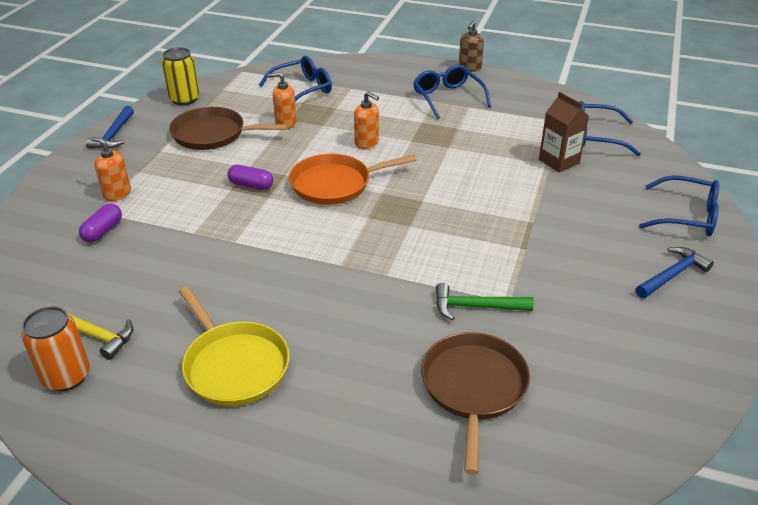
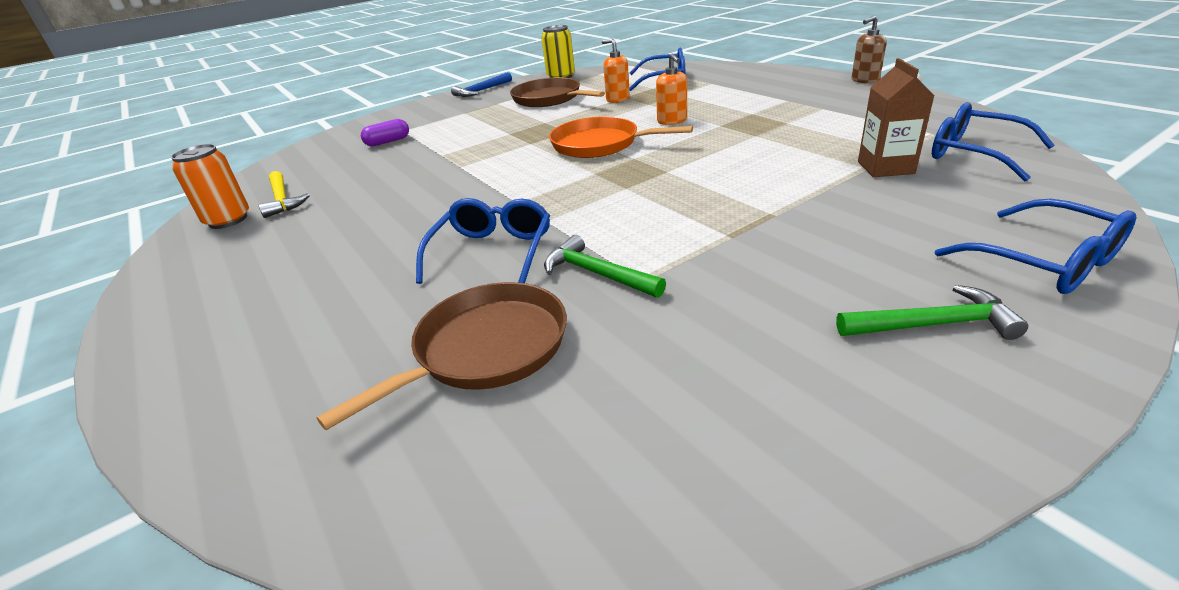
camera: 40 degrees right, 5 degrees down
(117, 193) = (431, 122): orange soap dispenser -> none
(234, 365) = (326, 249): yellow pan -> none
(251, 185) = (529, 133): purple capsule -> none
(447, 98) = (807, 99): blue glasses -> blue glasses (492, 252)
(672, 275) = (932, 324): blue hammer -> green hammer

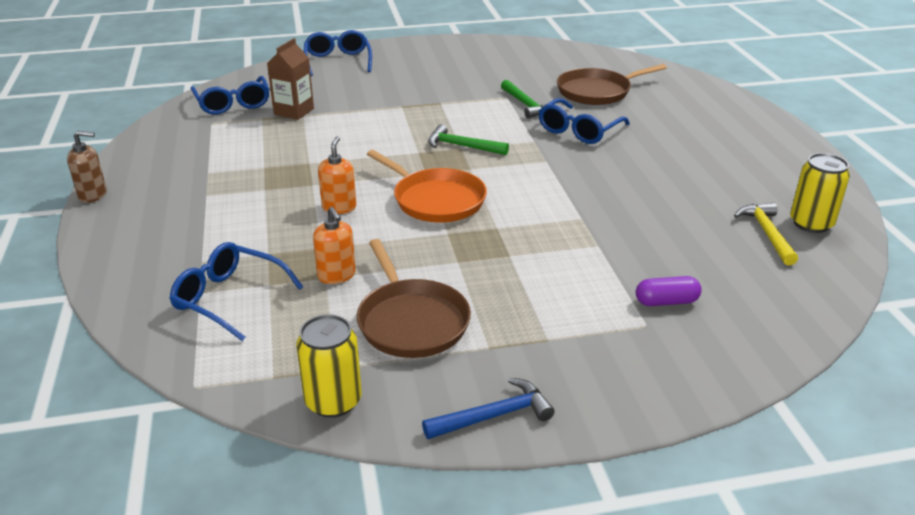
camera: 160 degrees left, 0 degrees up
(228, 220) = (811, 223): orange can -> yellow can
(932, 324) = (416, 58): green hammer -> green hammer (462, 146)

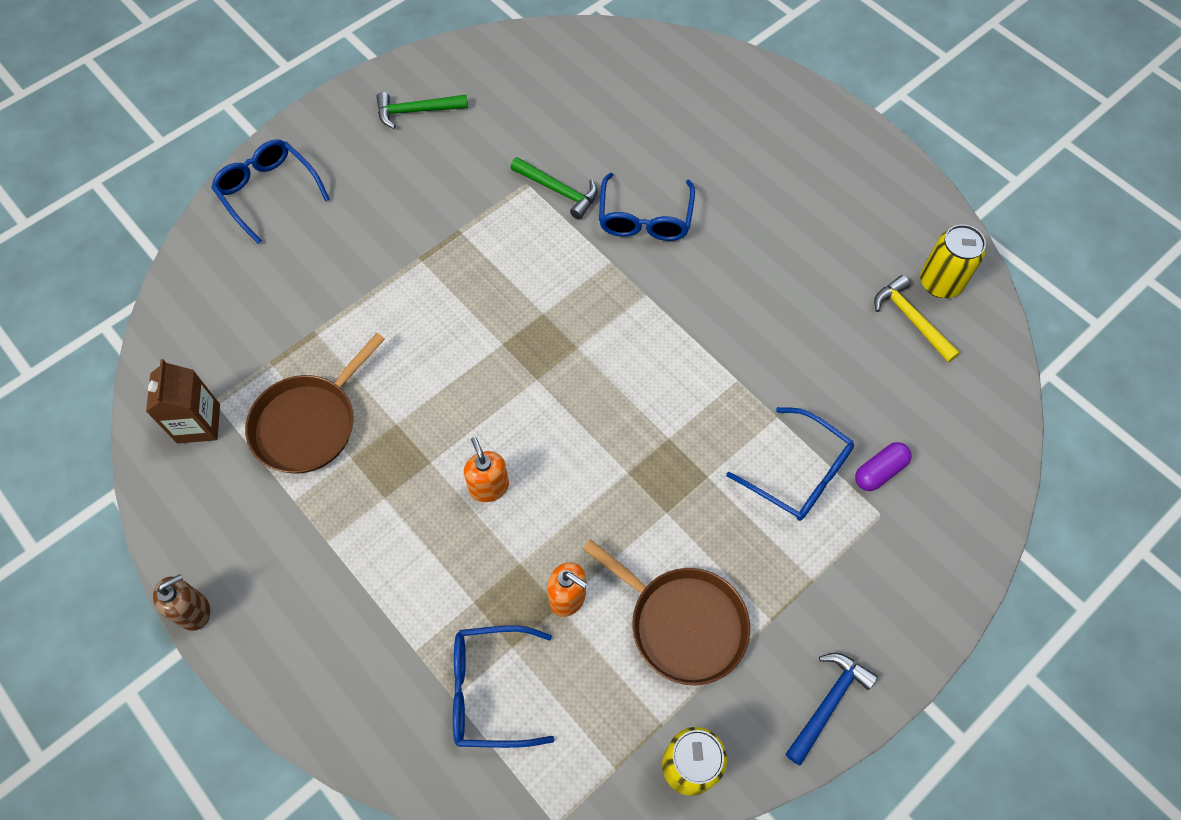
camera: 30 degrees left, 30 degrees up
(233, 104) = (208, 349): blue glasses -> blue glasses (799, 473)
(294, 111) = (298, 330): brown carton -> brown carton (198, 423)
(436, 200) = (579, 422): orange pan -> none
(462, 146) = (542, 309): green hammer -> green hammer (416, 111)
(597, 92) = (618, 127): brown pan -> brown pan (308, 424)

